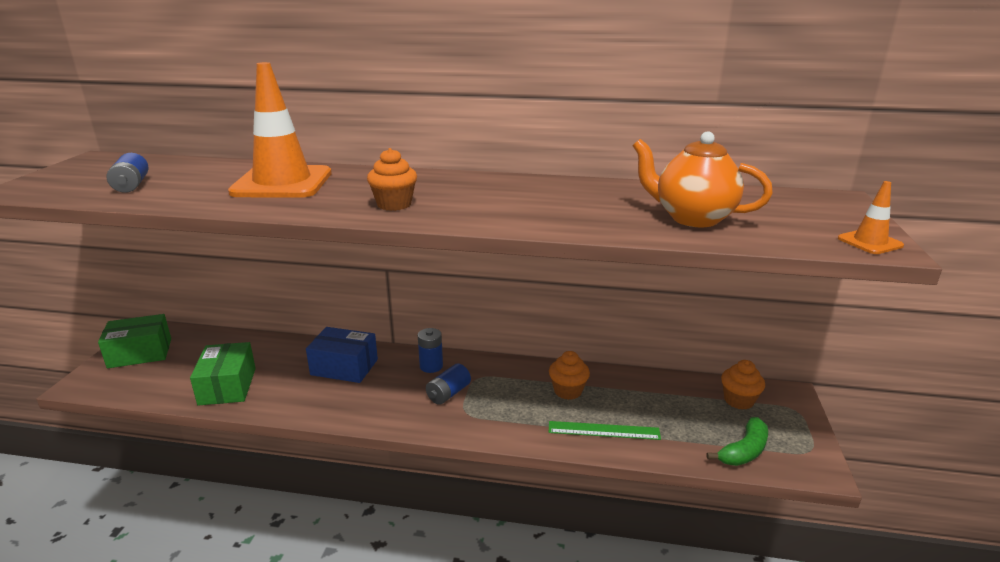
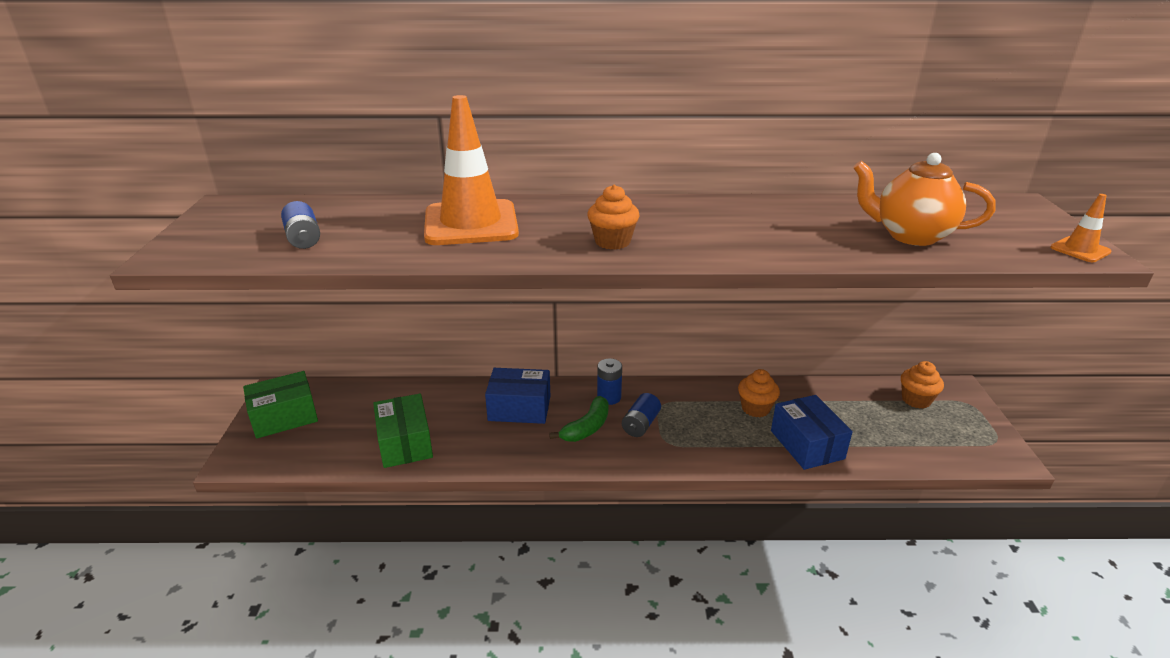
camera: 10 degrees left, 5 degrees up
(603, 430) = (807, 444): green ruler -> blue box
(744, 451) = (940, 449): green banana -> green banana (587, 427)

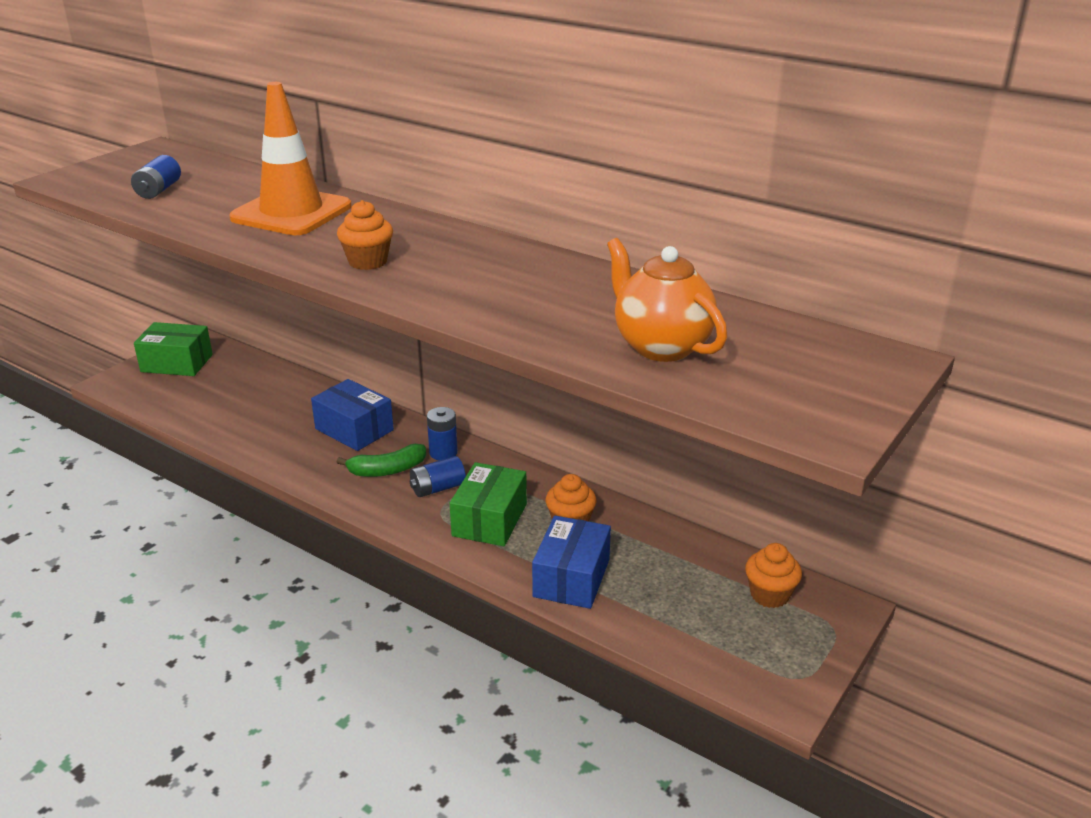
camera: 35 degrees right, 0 degrees up
(405, 443) = (232, 419): green box -> green box (490, 520)
(1080, 250) = (828, 425): orange traffic cone -> none

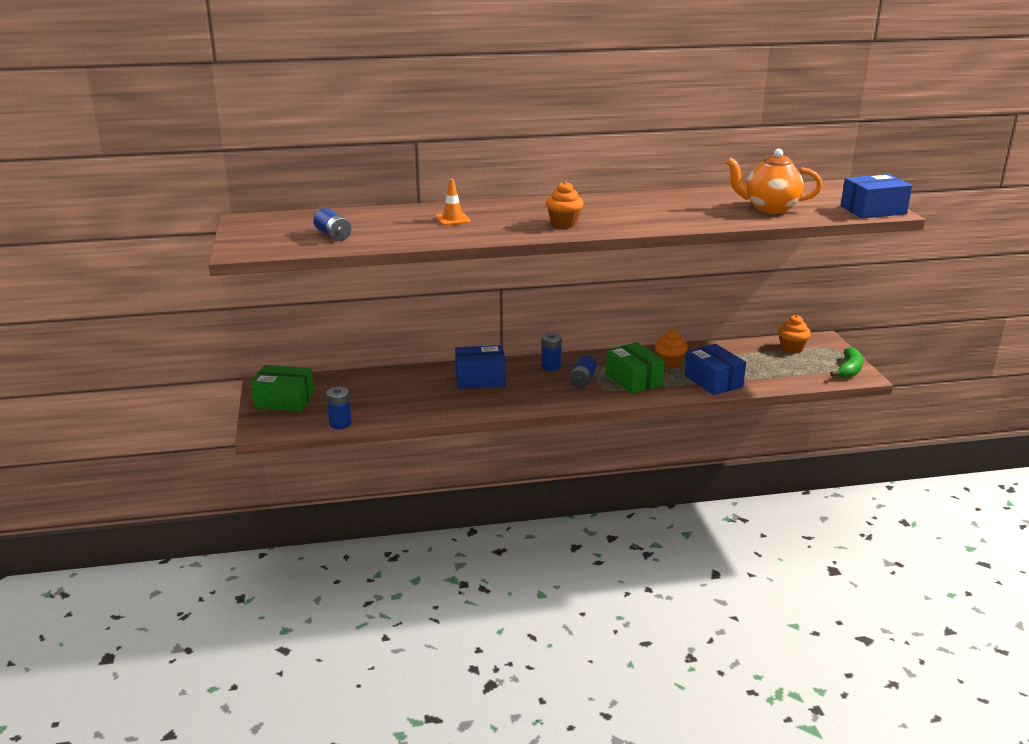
camera: 45 degrees left, 5 degrees down
(163, 411) = (340, 423): none -> blue battery
(177, 363) = (284, 400): green box -> green box turned 45 degrees clockwise
(291, 212) = (452, 219): orange traffic cone -> orange traffic cone, size x0.44
(387, 470) = (540, 386): green banana -> green banana (849, 370)
(812, 420) = (873, 210): none -> blue box

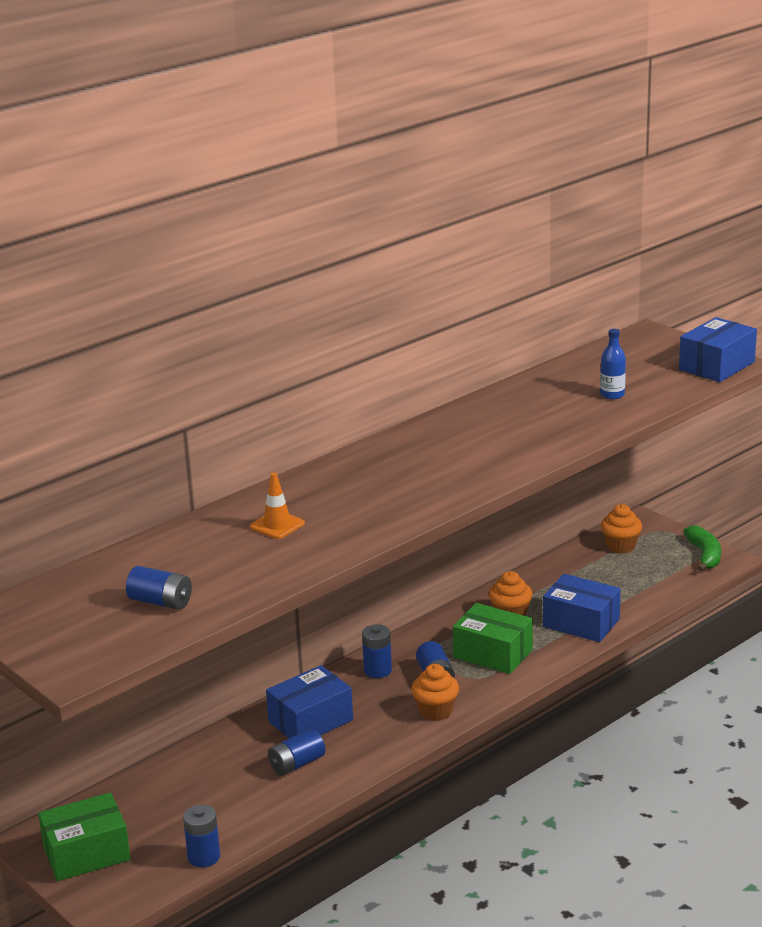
camera: 30 degrees left, 0 degrees up
(446, 397) = (297, 764): none -> blue battery
(564, 224) = (419, 490): orange cupcake -> orange cupcake (435, 711)
(769, 208) = (612, 395): orange teapot -> blue bottle

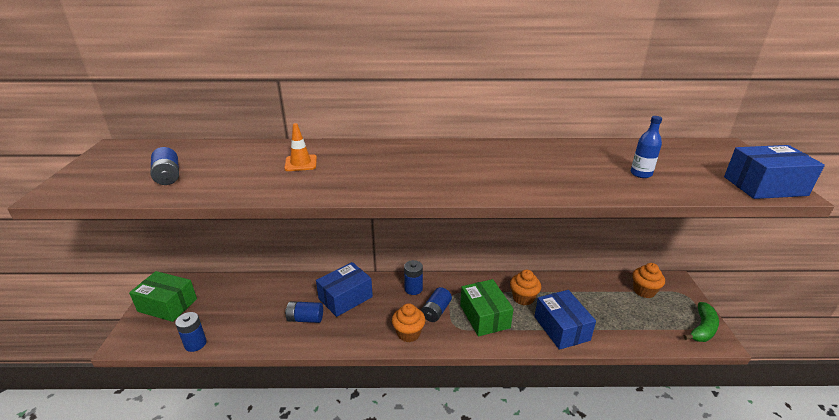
camera: 40 degrees right, 5 degrees up
(310, 721) = (345, 298): blue box -> blue box turned 45 degrees counterclockwise

